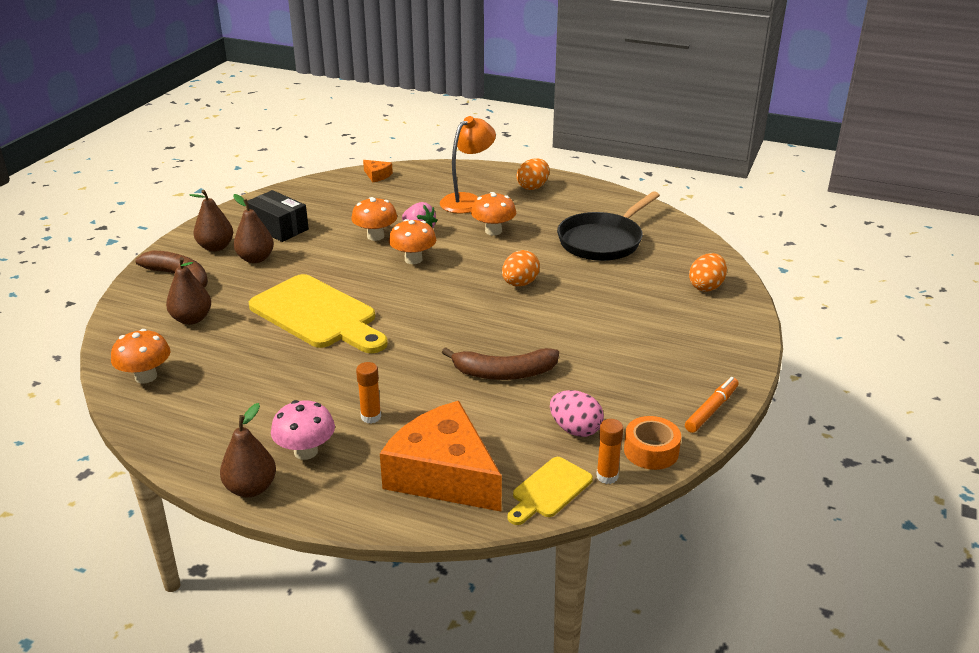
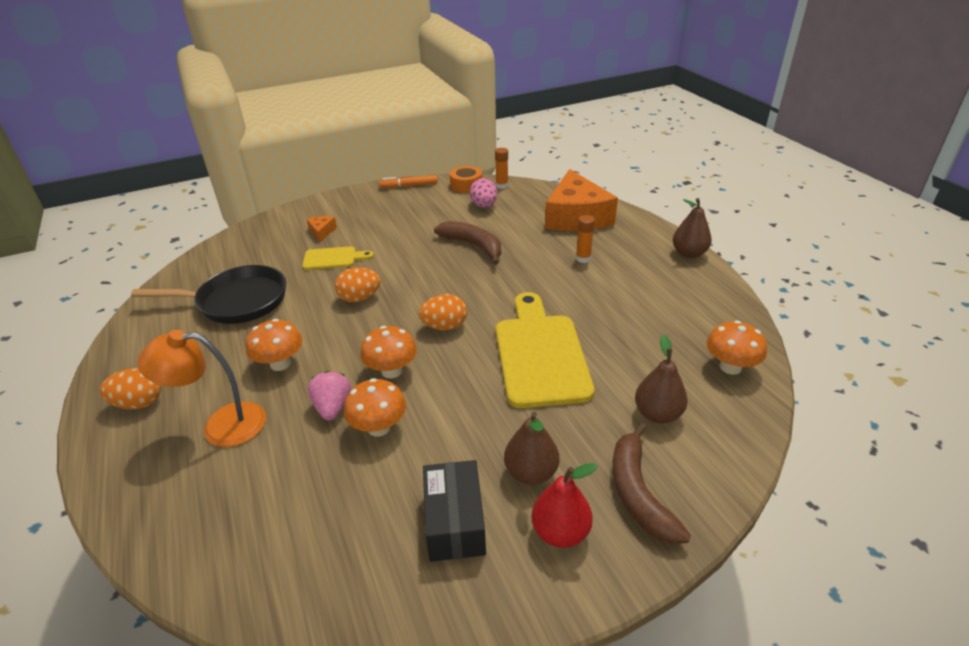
camera: 135 degrees left, 5 degrees up
(216, 247) = (560, 532): brown pear -> red pear
(306, 451) = (641, 258): pink mushroom -> none
(377, 175) = (210, 566): orange cheese -> orange cheese (322, 232)
(549, 490) = (535, 192): yellow cutting board -> yellow cutting board (333, 258)
(706, 287) = (268, 235): orange egg -> orange egg (444, 326)

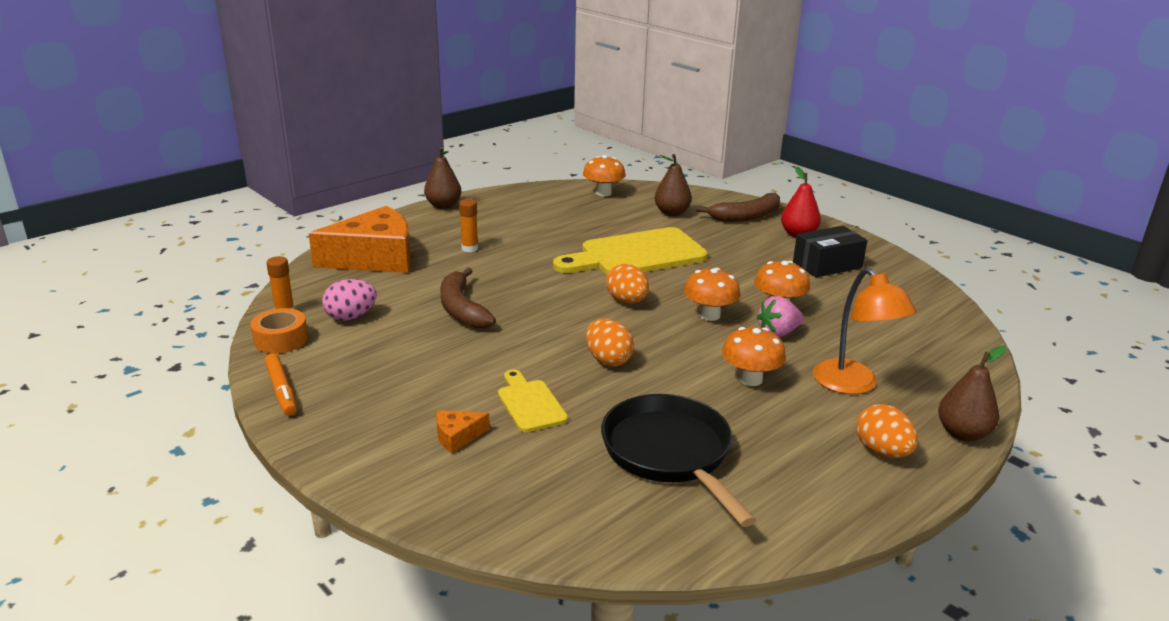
camera: 110 degrees left, 10 degrees down
(473, 246) = (461, 309): brown banana -> brown banana turned 45 degrees counterclockwise
(531, 472) = (763, 246): brown pear -> brown pear (963, 433)

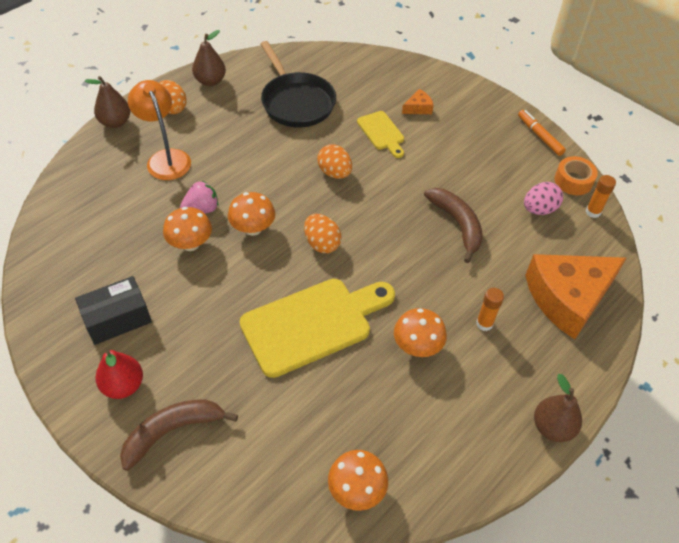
camera: 175 degrees right, 25 degrees up
(672, 213) = (267, 432): brown pear -> brown pear (210, 81)
(750, 379) = (236, 160): orange mushroom -> orange mushroom (417, 346)

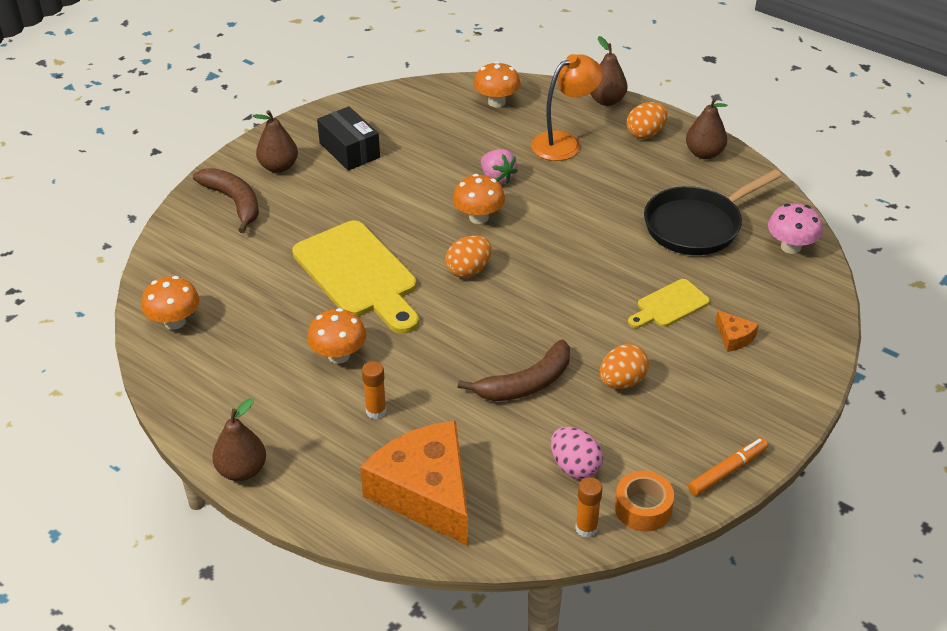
camera: 85 degrees right, 10 degrees down
(123, 385) = (278, 167): red pear -> brown pear
(190, 244) = (448, 178): orange mushroom -> orange mushroom (496, 102)
(330, 62) = (790, 247): none -> pink mushroom
(334, 173) = (582, 270): orange egg -> orange egg (622, 382)

